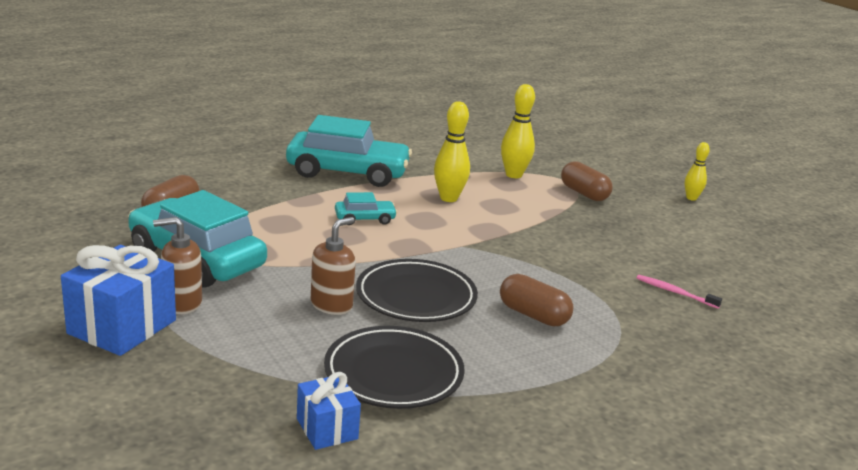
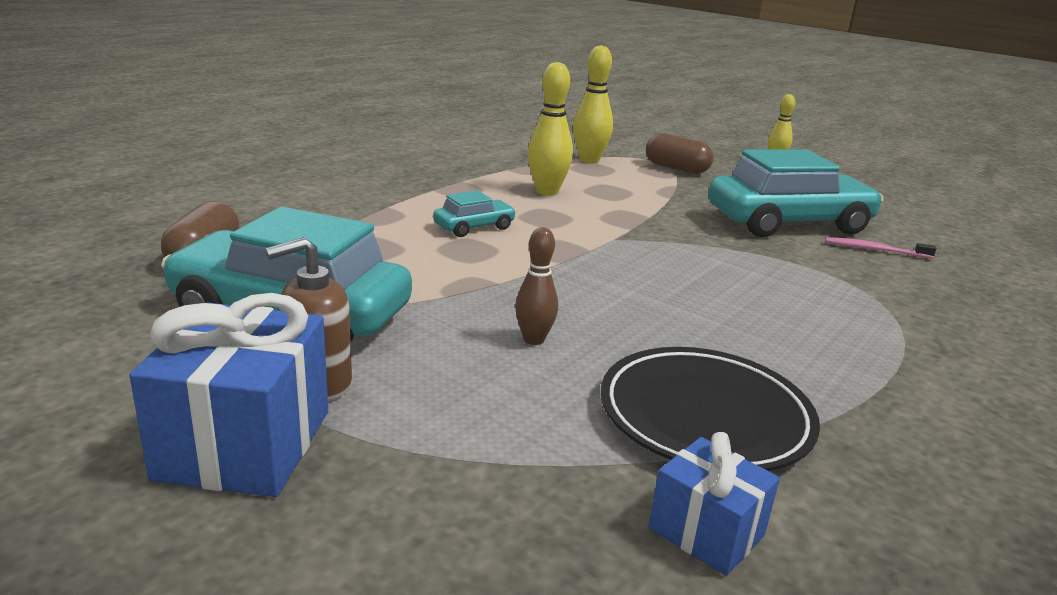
camera: 20 degrees left, 0 degrees up
(331, 305) = (534, 339): brown soap dispenser -> brown bowling pin
(348, 172) = (405, 180): turquoise car -> turquoise car (788, 222)
(416, 297) = (626, 307): black plate -> none
(533, 315) = (775, 302): brown capsule -> none

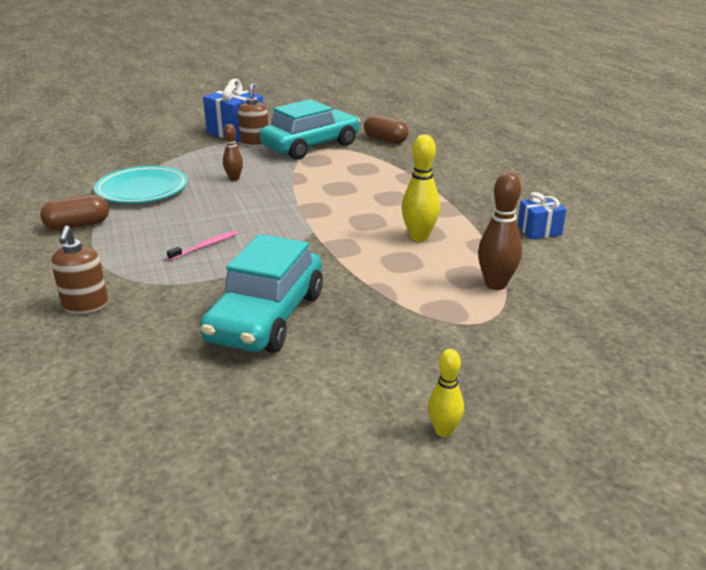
camera: 125 degrees right, 5 degrees up
(474, 227) = (370, 197): turquoise car -> none
(589, 160) = (495, 284): yellow bowling pin -> brown bowling pin
(676, 168) = (445, 326): brown capsule -> brown capsule (78, 225)
(704, 417) = (142, 190): black plate -> turquoise plate
(706, 532) = (106, 171): blue gift -> blue gift (539, 230)
(875, 250) = (179, 329): pink toothbrush -> pink toothbrush (205, 246)
(958, 307) = (85, 305): none -> brown soap dispenser

